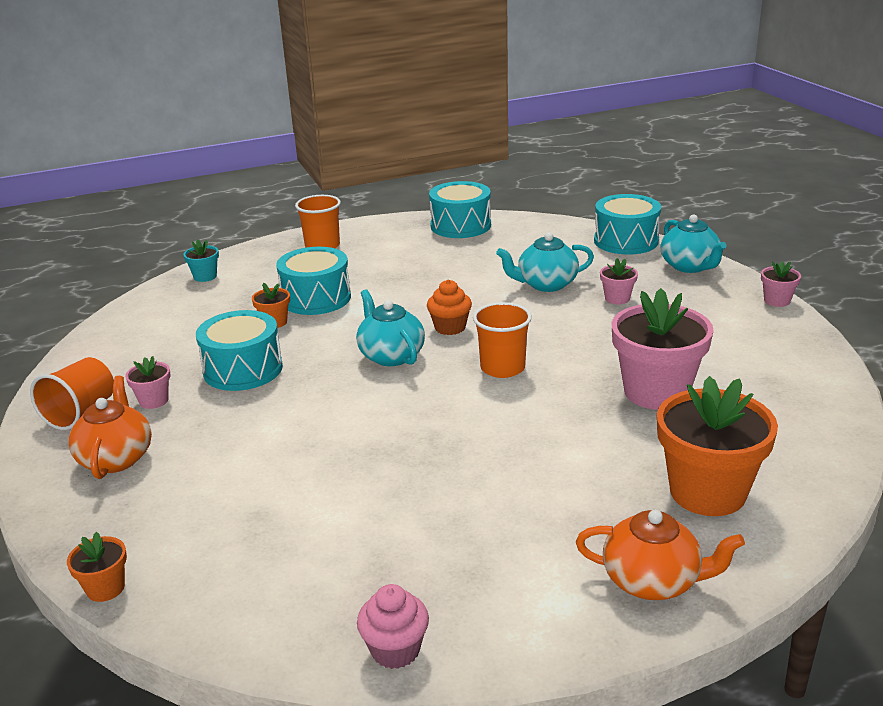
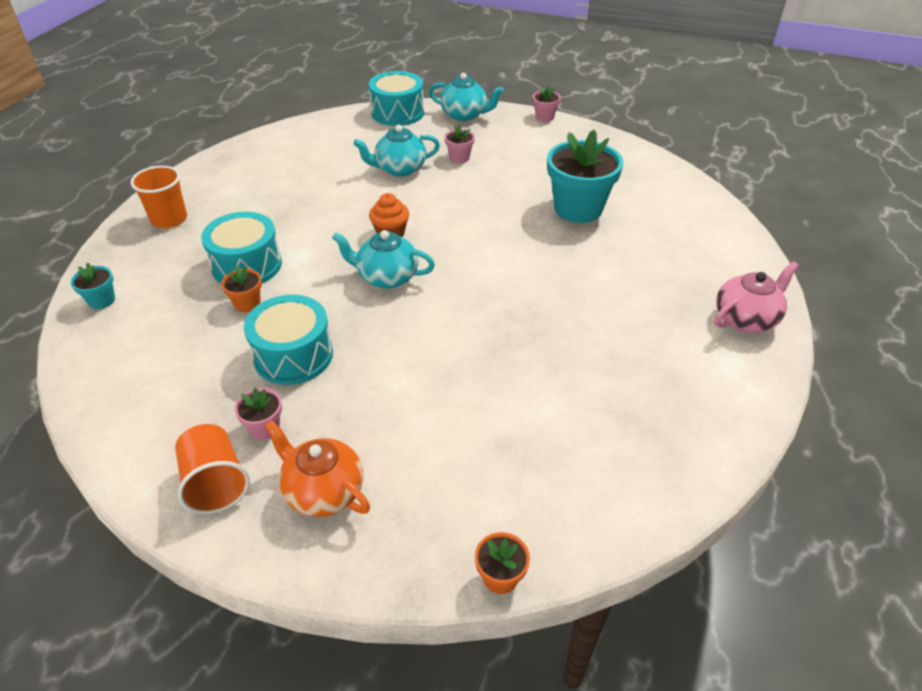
camera: 50 degrees left, 15 degrees up
(395, 650) = (713, 454): pink cupcake -> none
(460, 226) = (259, 150): turquoise drum -> none
(502, 368) = (473, 243): orange cup -> none
(546, 284) = (399, 169): turquoise teapot -> turquoise teapot turned 45 degrees clockwise
(653, 581) = (746, 319): orange teapot -> pink teapot
(656, 392) = (578, 209): pink flower pot -> turquoise flower pot
(707, 492) = (691, 253): orange flower pot -> none

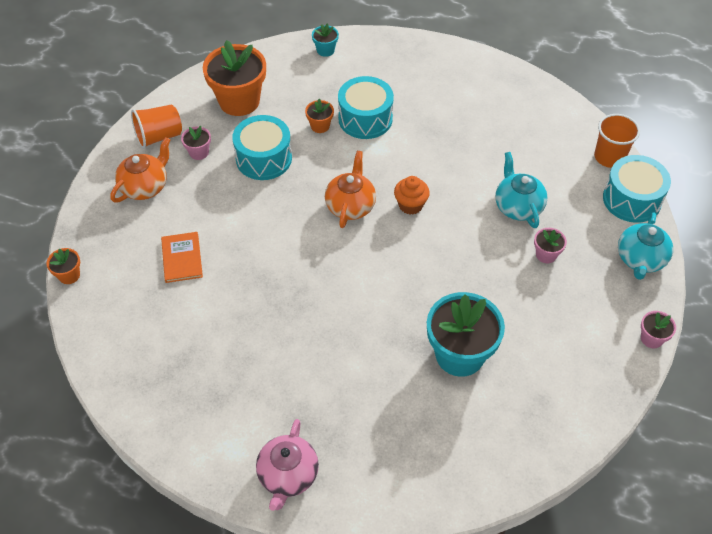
camera: 90 degrees right, 10 degrees up
(169, 219) = (424, 64): orange cup -> orange cup (609, 157)
(169, 387) = (239, 101): none -> orange flower pot
(386, 277) = (350, 206): turquoise teapot -> orange teapot
(465, 431) = (182, 258): none -> orange book
(746, 319) = (288, 475): pink teapot -> pink teapot turned 45 degrees clockwise

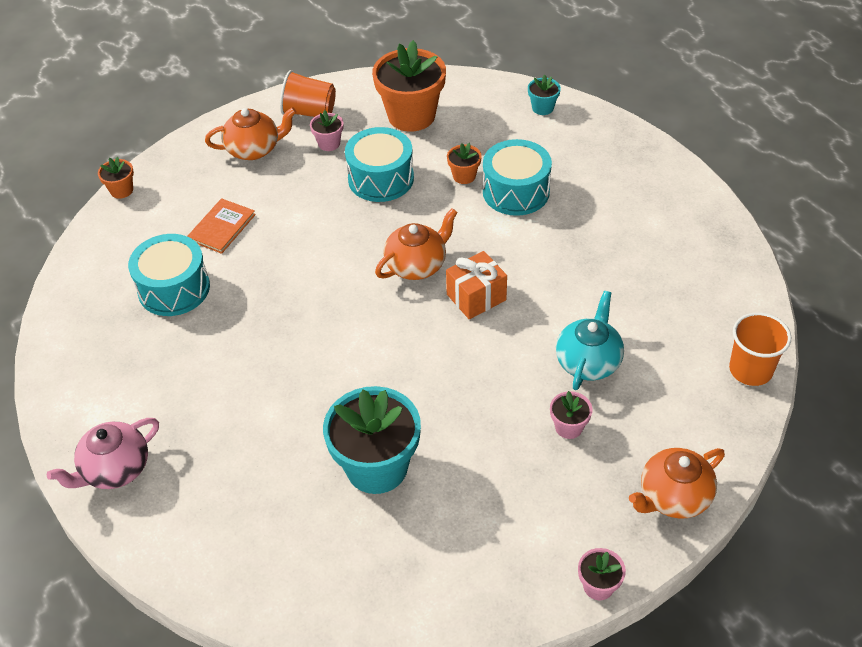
camera: 40 degrees right, 5 degrees down
(410, 205) = (476, 297): orange cupcake -> orange gift
(632, 199) = (730, 429): turquoise drum -> turquoise drum (174, 288)
(640, 259) = (673, 497): turquoise teapot -> orange teapot

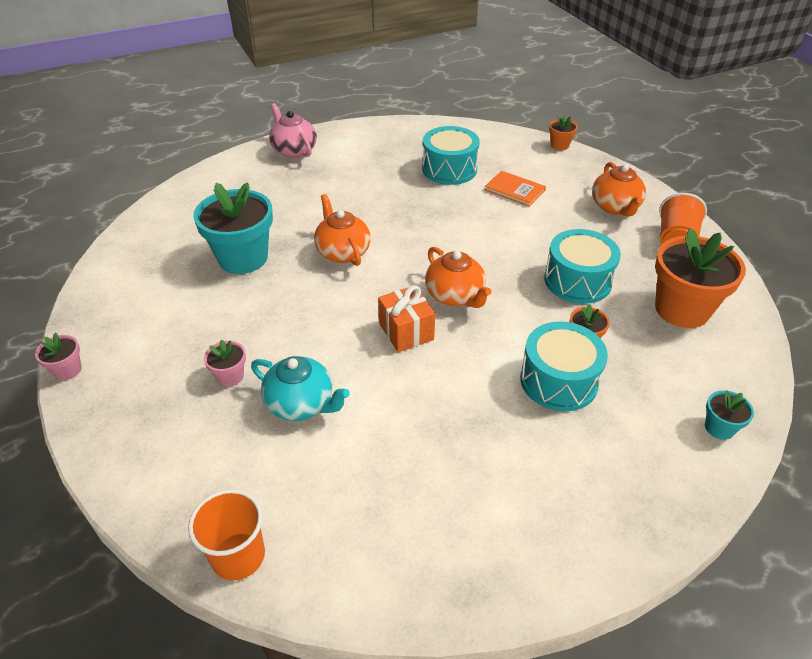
camera: 95 degrees right, 5 degrees down
(329, 143) = (628, 250): pink flower pot -> none
(673, 497) = (118, 440): orange teapot -> orange teapot (343, 252)

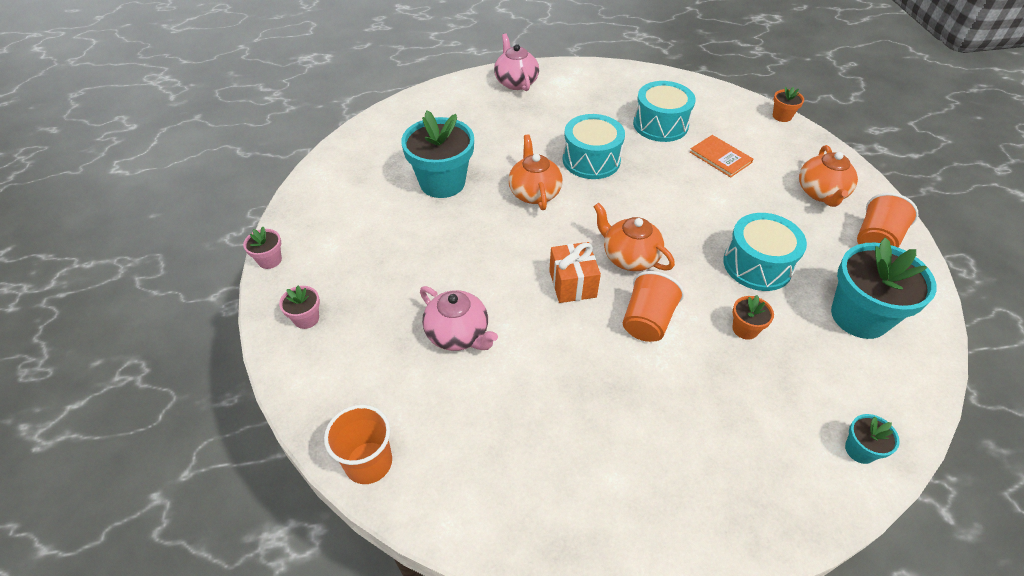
camera: 15 degrees right, 5 degrees up
(230, 376) = (403, 294): pink flower pot -> pink flower pot (306, 318)
(301, 404) = (458, 334): turquoise teapot -> pink teapot
(455, 296) = (629, 257): orange teapot -> orange teapot turned 150 degrees clockwise
(490, 352) = (647, 321): none -> orange cup
(558, 380) = (707, 364): turquoise drum -> turquoise drum (591, 160)
(682, 309) = (859, 316): orange flower pot -> turquoise flower pot

